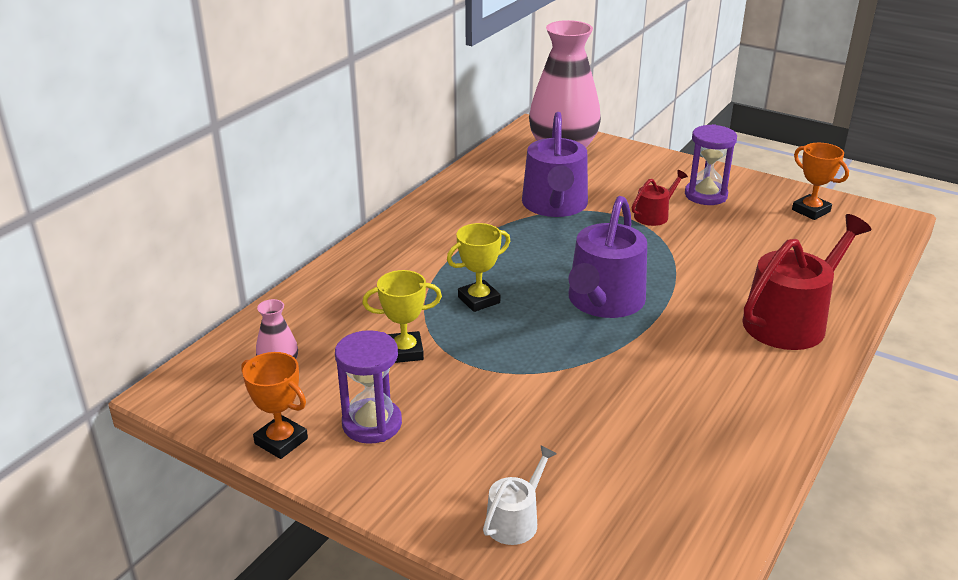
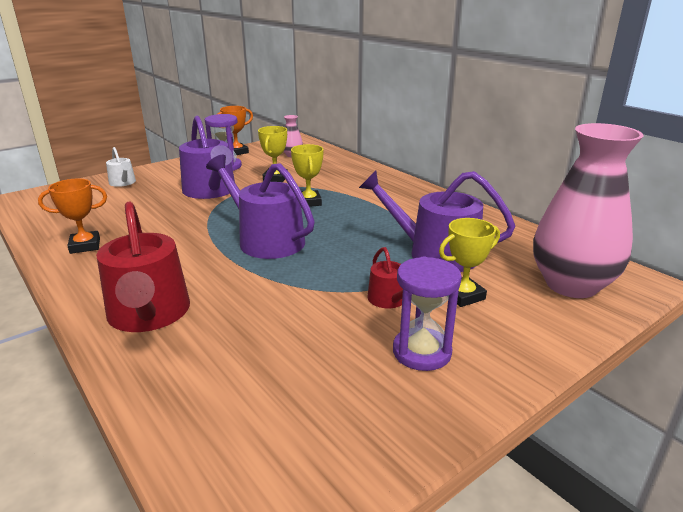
camera: 110 degrees right, 5 degrees down
(492, 396) = (211, 191): none -> purple watering can
(618, 187) = (463, 295): none -> yellow trophy
(811, 211) = (334, 437): orange trophy -> orange trophy (85, 246)

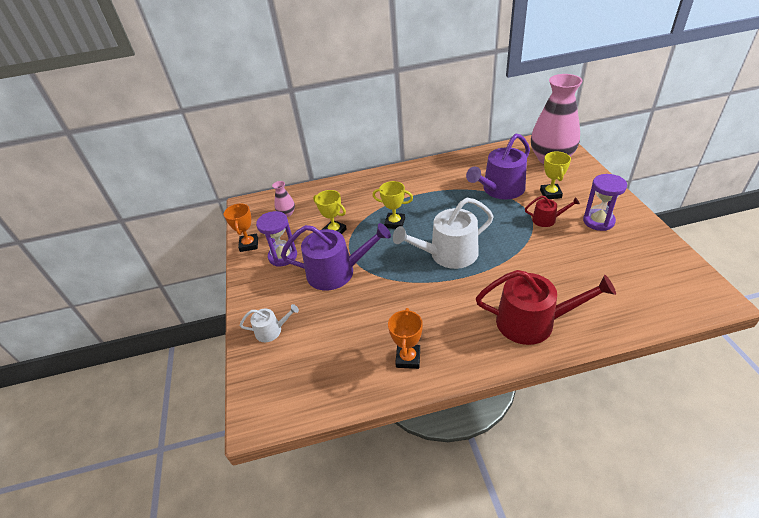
camera: 60 degrees left, 15 degrees up
(265, 240) = (448, 254): purple watering can -> white watering can

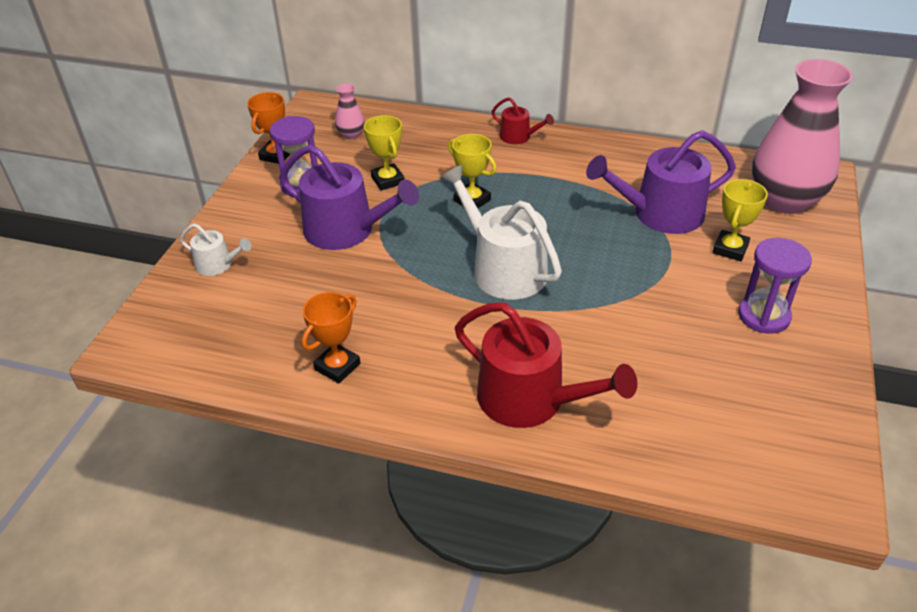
camera: 25 degrees right, 0 degrees up
(448, 254) = (503, 268): white watering can -> white watering can turned 45 degrees clockwise
(547, 219) = (687, 281): red watering can -> red watering can (519, 137)

